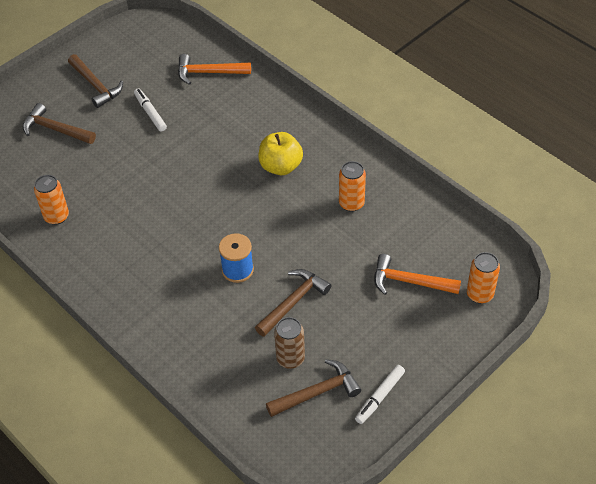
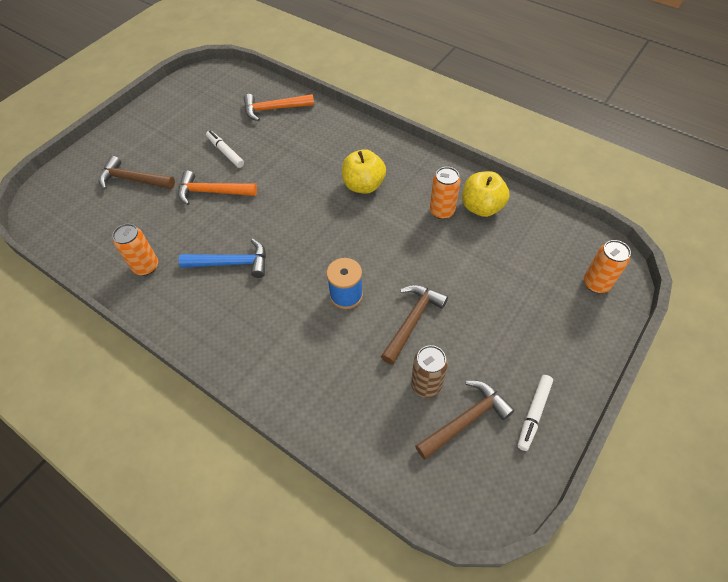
camera: 10 degrees left, 5 degrees up
(96, 86) = (168, 134): brown hammer -> none
(137, 225) = (232, 263): none -> blue hammer
(392, 205) = (481, 207): none -> yellow apple
(409, 281) = (522, 281): orange hammer -> orange hammer (212, 192)

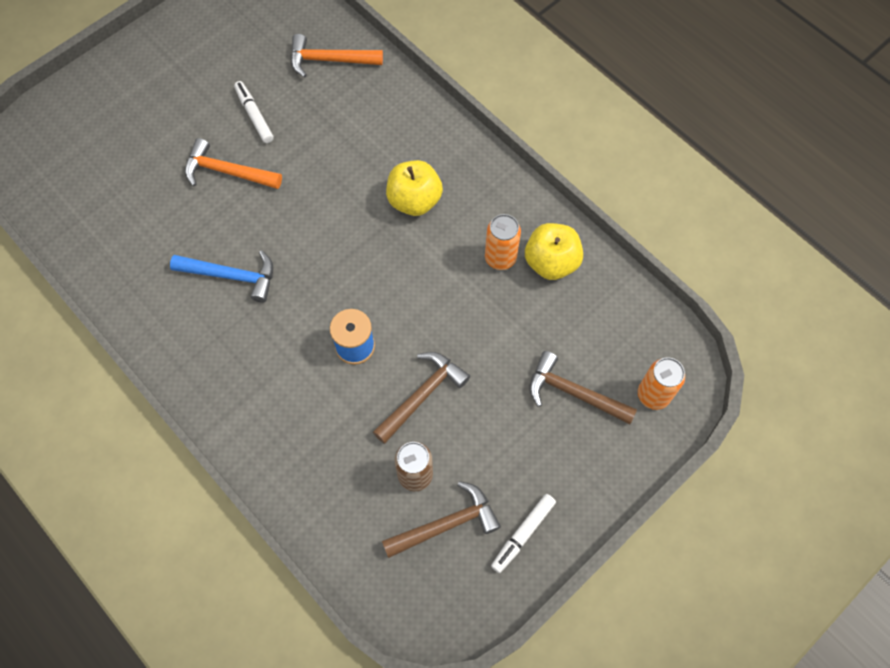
camera: 10 degrees right, 10 degrees up
(133, 180) = (134, 134): brown hammer -> brown hammer (573, 393)
(146, 266) = (132, 259): orange can -> none

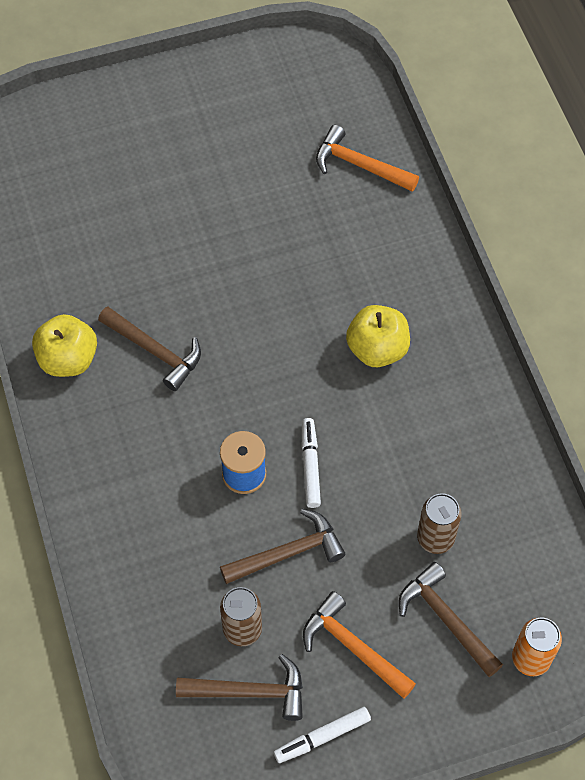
camera: 25 degrees right, 5 degrees down
(227, 172) = (199, 242): orange hammer -> orange hammer (352, 647)
(232, 276) = (155, 351): blue hammer -> brown hammer
(254, 115) = (254, 194): white marker -> white marker (310, 465)
(500, 258) = (438, 446): orange can -> none
(533, 332) = (435, 538): none -> brown can
(551, 262) = (490, 474): yellow apple -> yellow apple (68, 359)

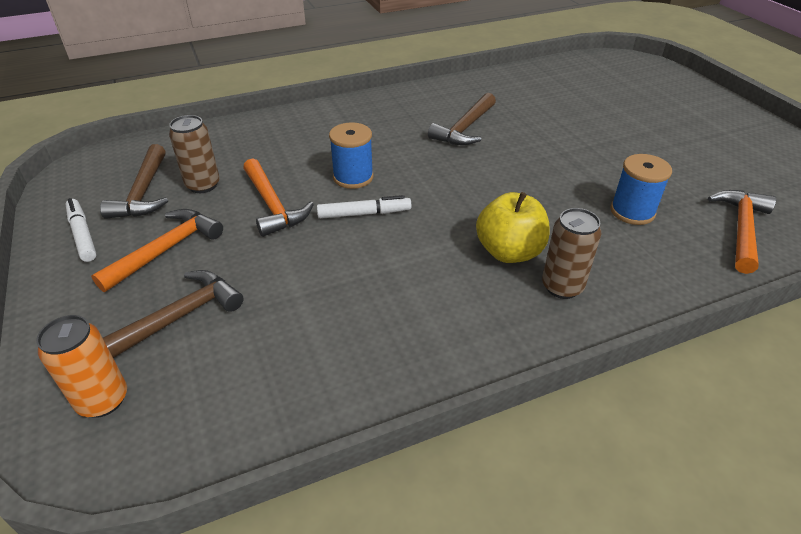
camera: 85 degrees right, 20 degrees down
(68, 359) = (446, 95): yellow apple -> none
(288, 553) = (273, 206): brown hammer -> orange hammer
(327, 237) = (632, 212): none -> blue spool
(435, 538) = (278, 306): brown can -> brown can (562, 287)

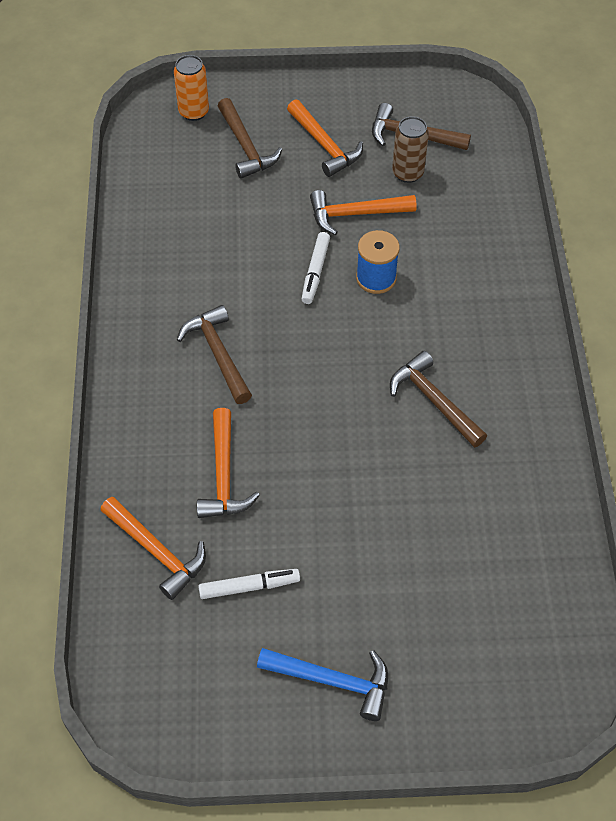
camera: 110 degrees right, 15 degrees up
(83, 234) = (366, 101): white marker -> white marker (249, 587)
(509, 252) = (218, 353): yellow apple -> brown hammer
(562, 287) = (162, 370): brown can -> none
(632, 212) = (224, 475): blue spool -> orange hammer
(721, 127) = (333, 681): none -> blue hammer

